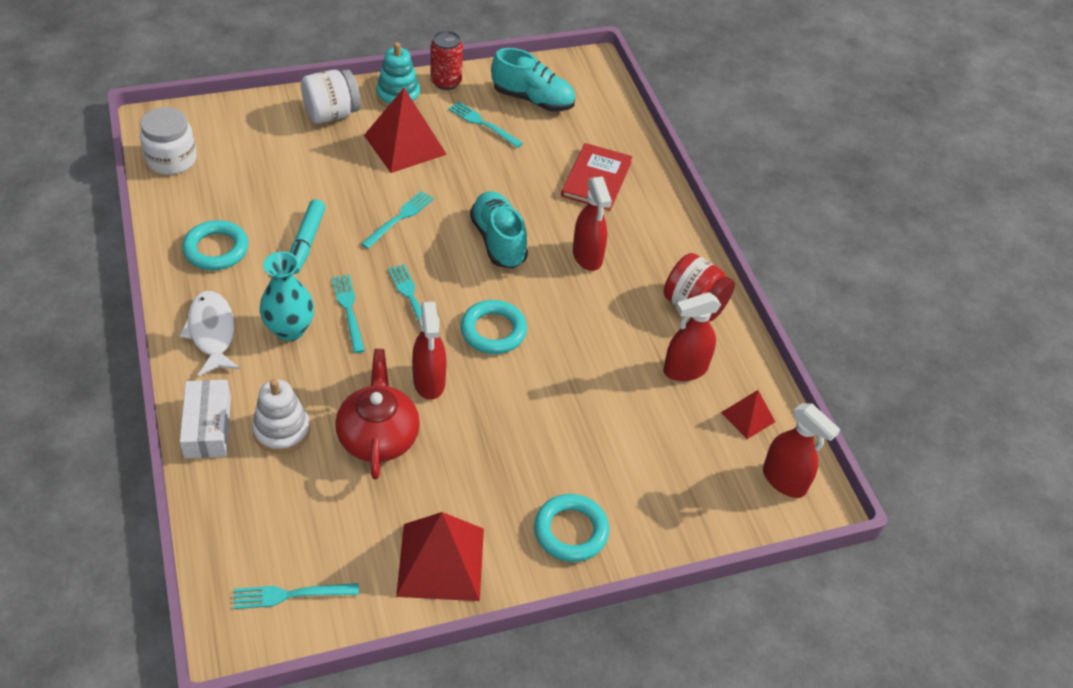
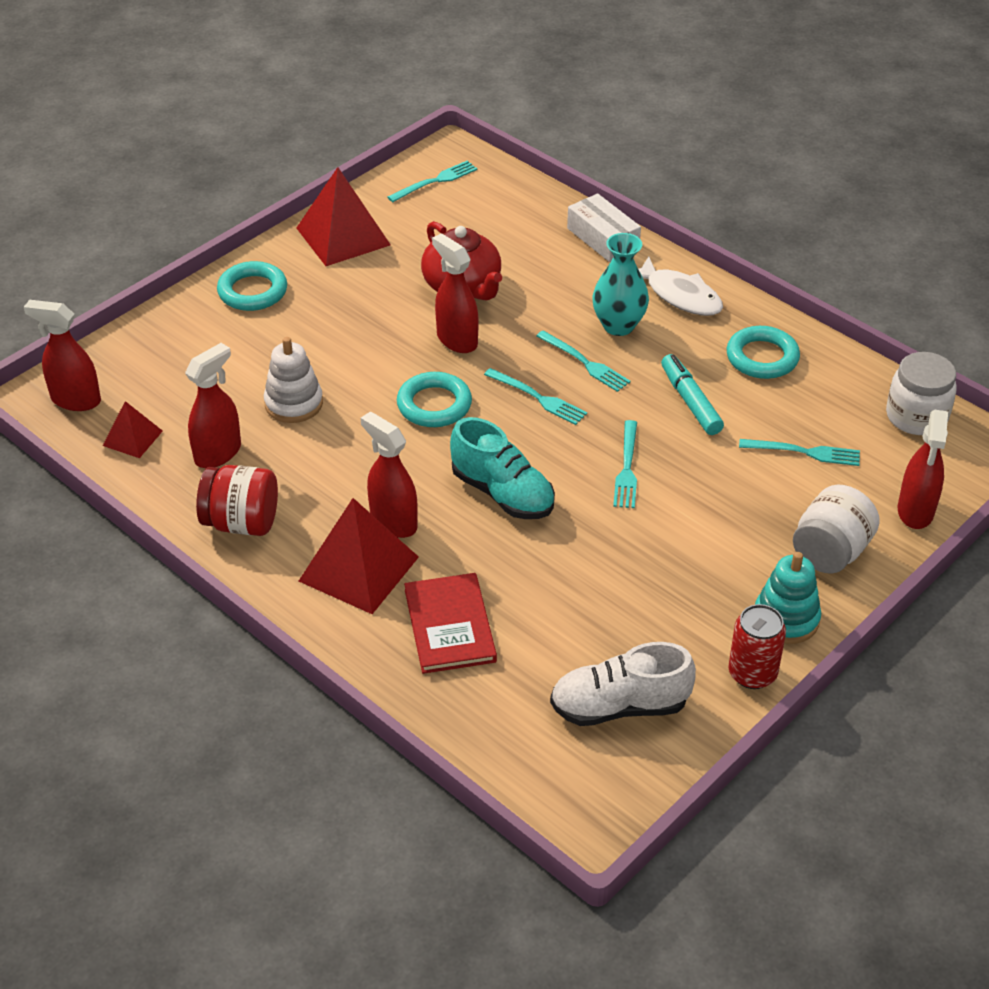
camera: 155 degrees right, 5 degrees down
(253, 111) = (915, 511): none -> red spray bottle
(282, 430) = (543, 259): white stacking toy -> white stacking toy (294, 403)
(404, 144) = (709, 556): red pyramid -> red pyramid (359, 568)
(482, 123) = (649, 633): turquoise fork -> turquoise fork (805, 452)
(533, 99) = (619, 706): turquoise shoe -> white shoe

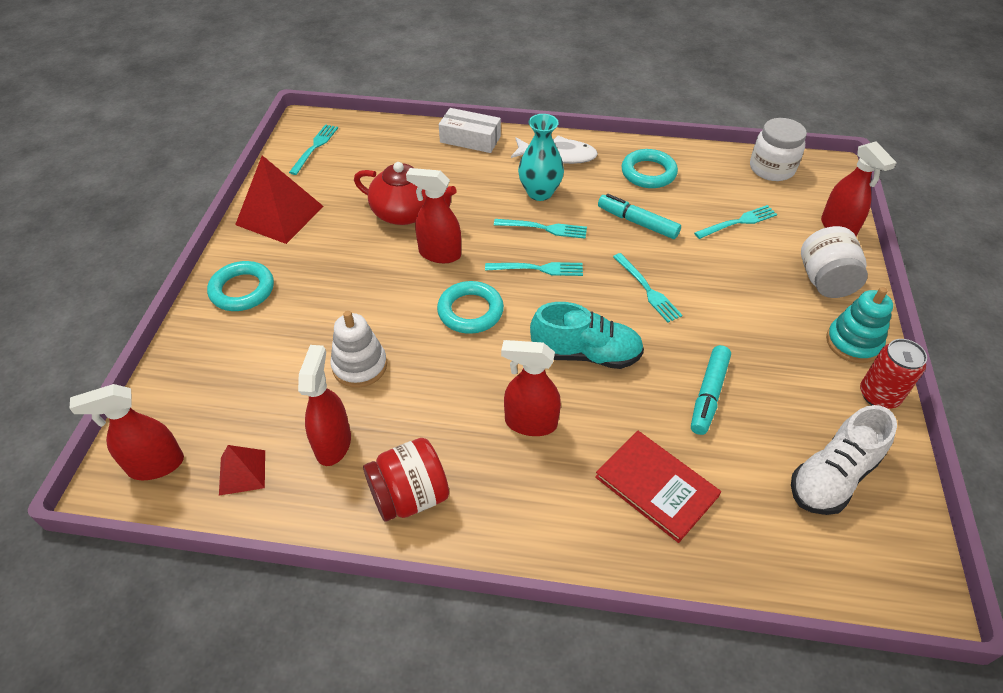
camera: 35 degrees left, 5 degrees up
(359, 568) = (542, 479): red pyramid -> none
(580, 584) = (708, 394): none -> turquoise marker

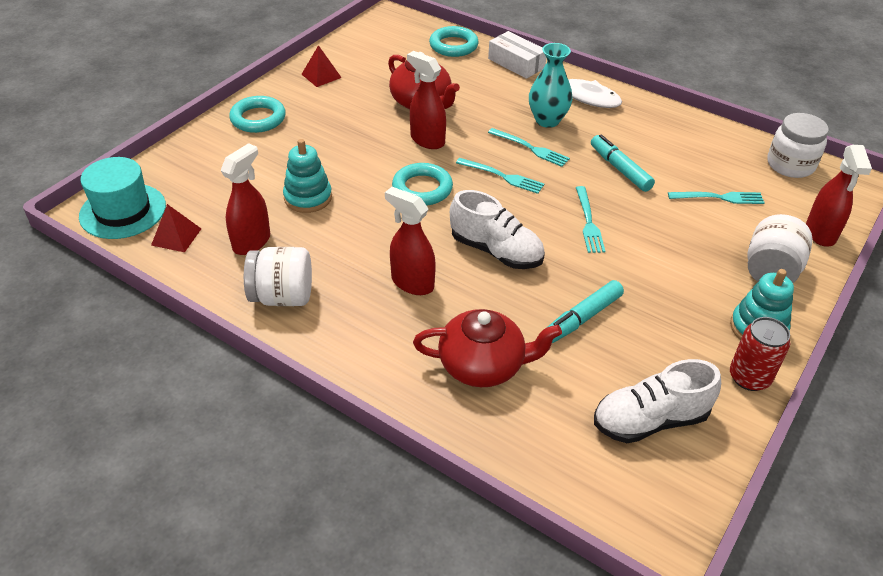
camera: 25 degrees right, 5 degrees down
(155, 465) = (123, 211): red spray bottle -> turquoise hat
(280, 215) = (321, 76): red pyramid -> red pyramid, size x0.53
(315, 147) = (382, 35): turquoise fork -> none
(359, 366) = (308, 197): white stacking toy -> turquoise stacking toy
(410, 496) = (282, 297): red jar -> white jar
(586, 354) = (496, 251): turquoise shoe -> white shoe
(648, 173) = (661, 134): turquoise ring -> turquoise ring (453, 46)
(656, 486) = (483, 365): red book -> red teapot

